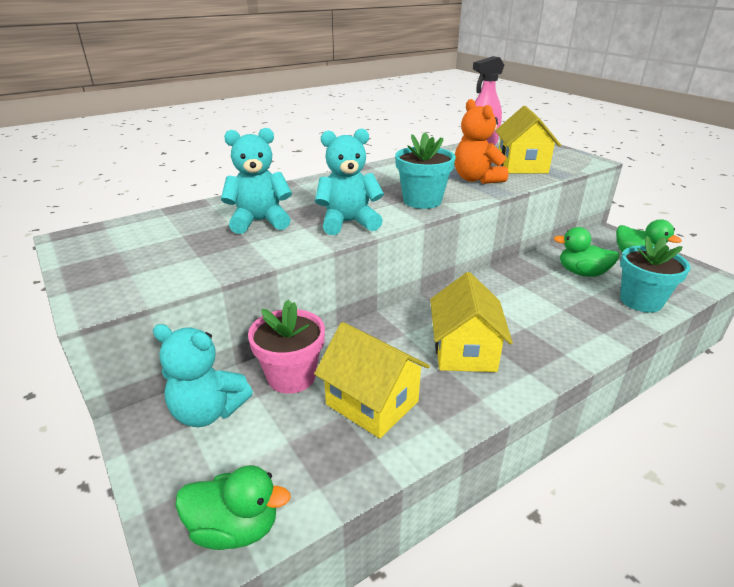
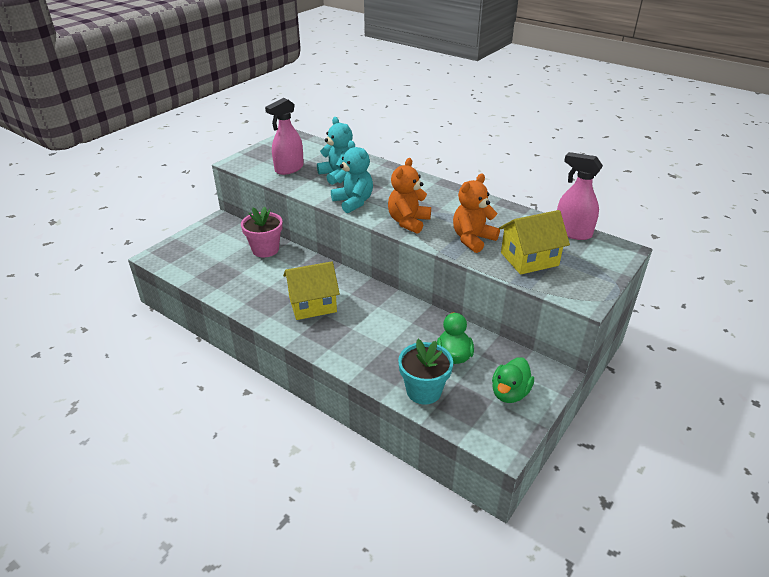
camera: 70 degrees right, 5 degrees up
(192, 254) = (289, 169): none -> pink spray bottle
(208, 411) = (232, 234): turquoise teddy bear -> none
(235, 528) = (171, 261): green duck -> none
(372, 403) = (253, 279): yellow house -> none
(422, 201) = (408, 222): turquoise flower pot -> orange teddy bear

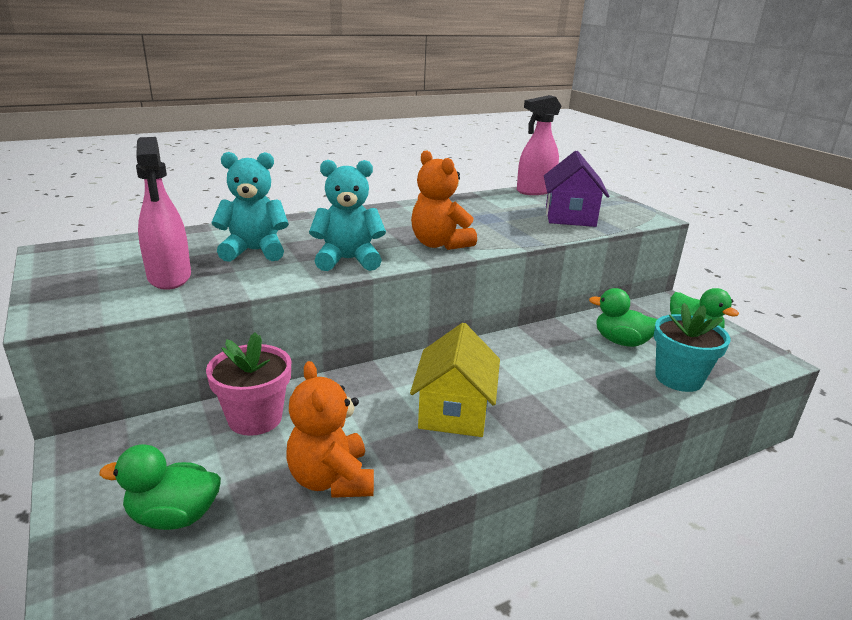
camera: 65 degrees left, 10 degrees down
(195, 257) = (174, 516): none -> green duck
(472, 239) = (511, 227): orange teddy bear -> orange teddy bear (331, 480)
(529, 259) = (570, 216): yellow house -> purple house

